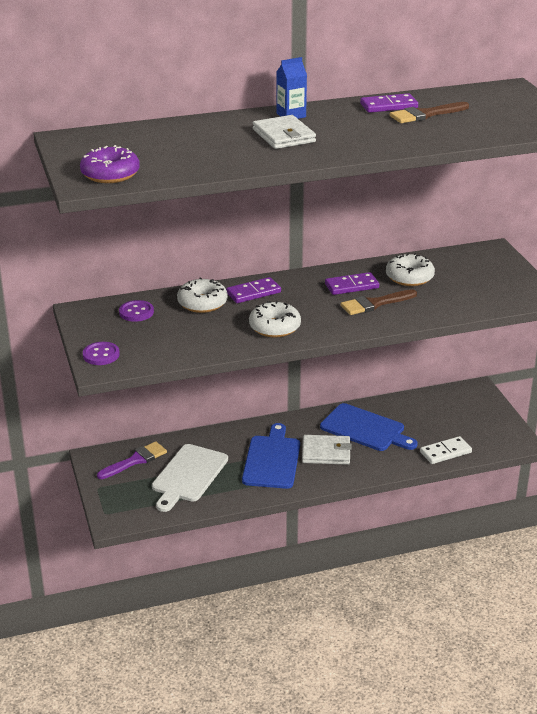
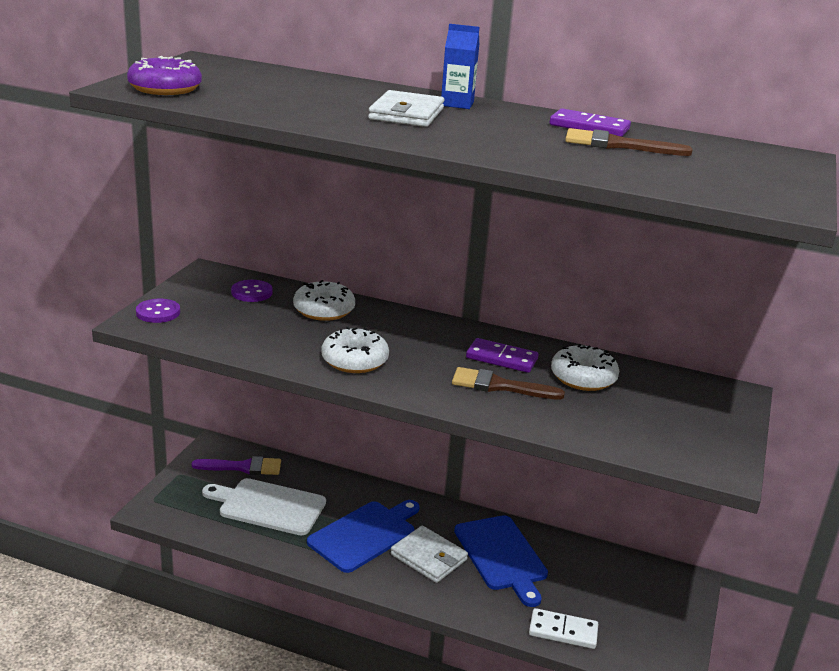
camera: 35 degrees right, 5 degrees down
(188, 475) = (268, 506): white cutting board -> white cutting board turned 45 degrees clockwise
(253, 292) = (388, 322): purple domino -> none

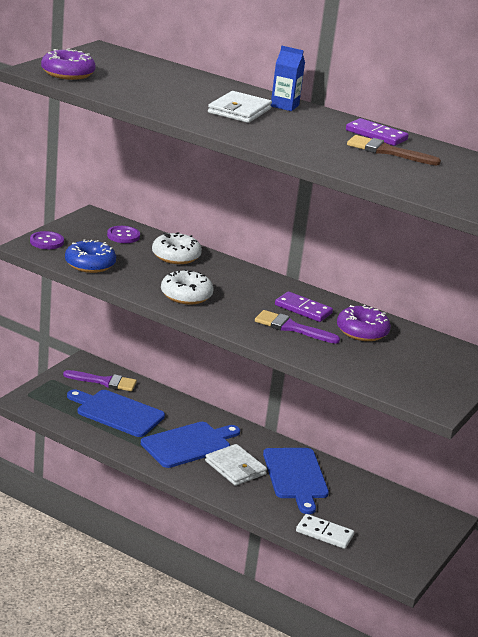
camera: 10 degrees right, 0 degrees up
(221, 335) = (90, 264): none -> blue donut
(268, 506) = (117, 412): white cutting board -> blue cutting board
(499, 386) = (291, 328): brown brush -> purple brush
(583, 378) = (362, 331): white donut -> purple donut

